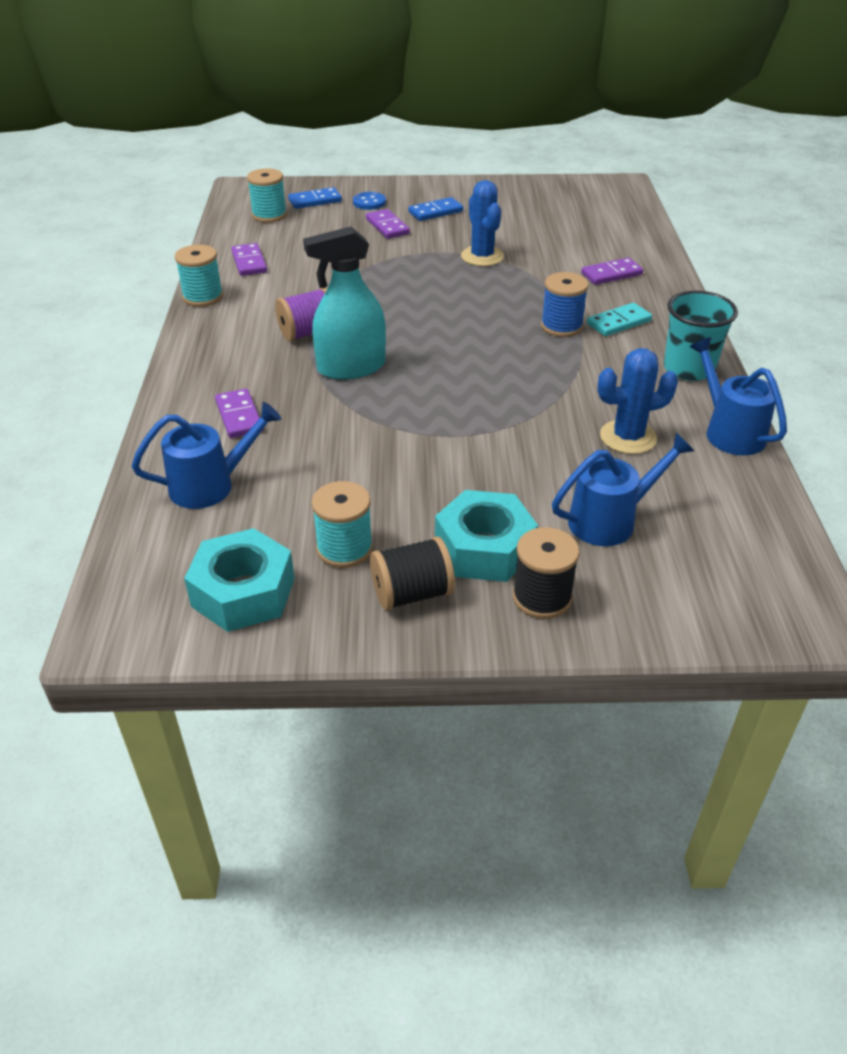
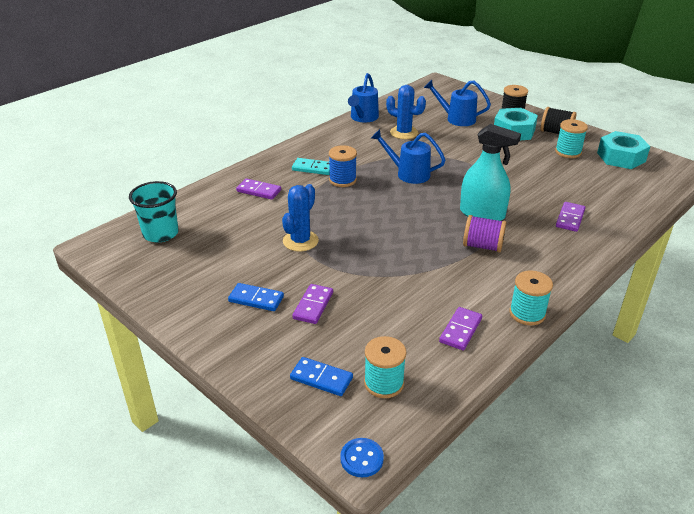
camera: 135 degrees left, 5 degrees down
(211, 485) = (608, 195): blue watering can -> blue watering can (408, 174)
(369, 202) = (283, 344): blue button -> blue button (361, 458)
(688, 369) = (328, 139): turquoise cup -> turquoise cup (160, 233)

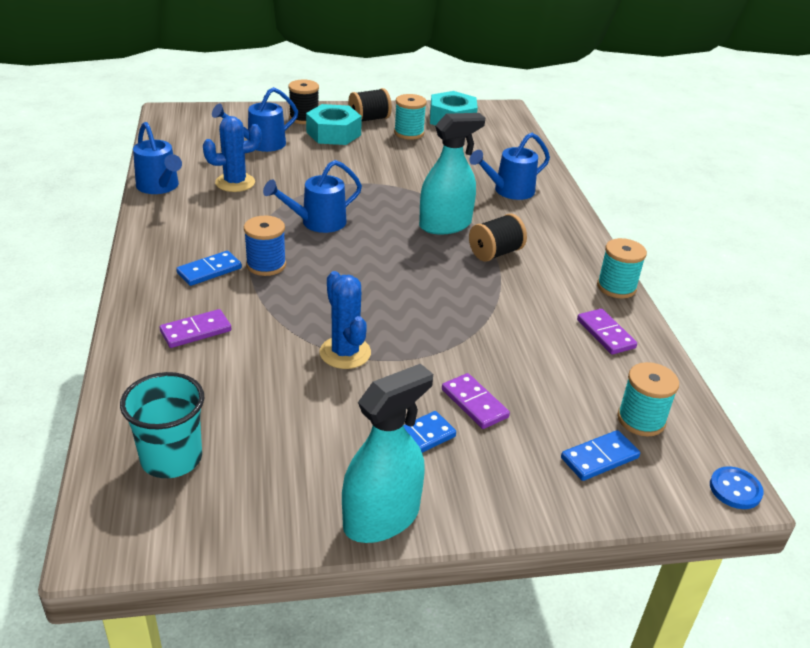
camera: 55 degrees left, 0 degrees up
(182, 315) = (381, 518): none -> turquoise spray bottle
(313, 168) = (209, 270): turquoise domino -> blue domino
(482, 246) = (495, 253): purple spool -> black spool
(570, 218) = (508, 191): purple domino -> blue watering can

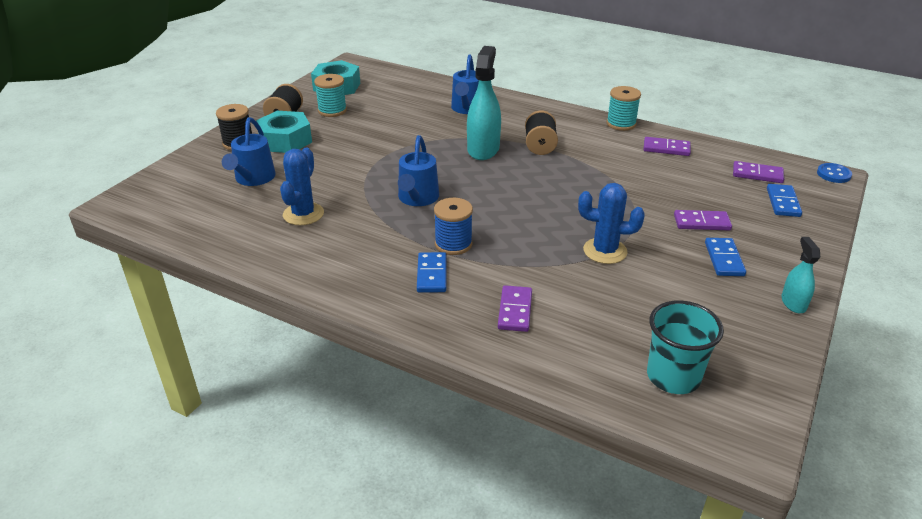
camera: 50 degrees left, 0 degrees up
(160, 187) = (257, 255): blue watering can -> none
(381, 518) = (793, 303): turquoise spray bottle -> turquoise spray bottle, size x0.53
(641, 420) = (757, 174): turquoise spool -> purple domino

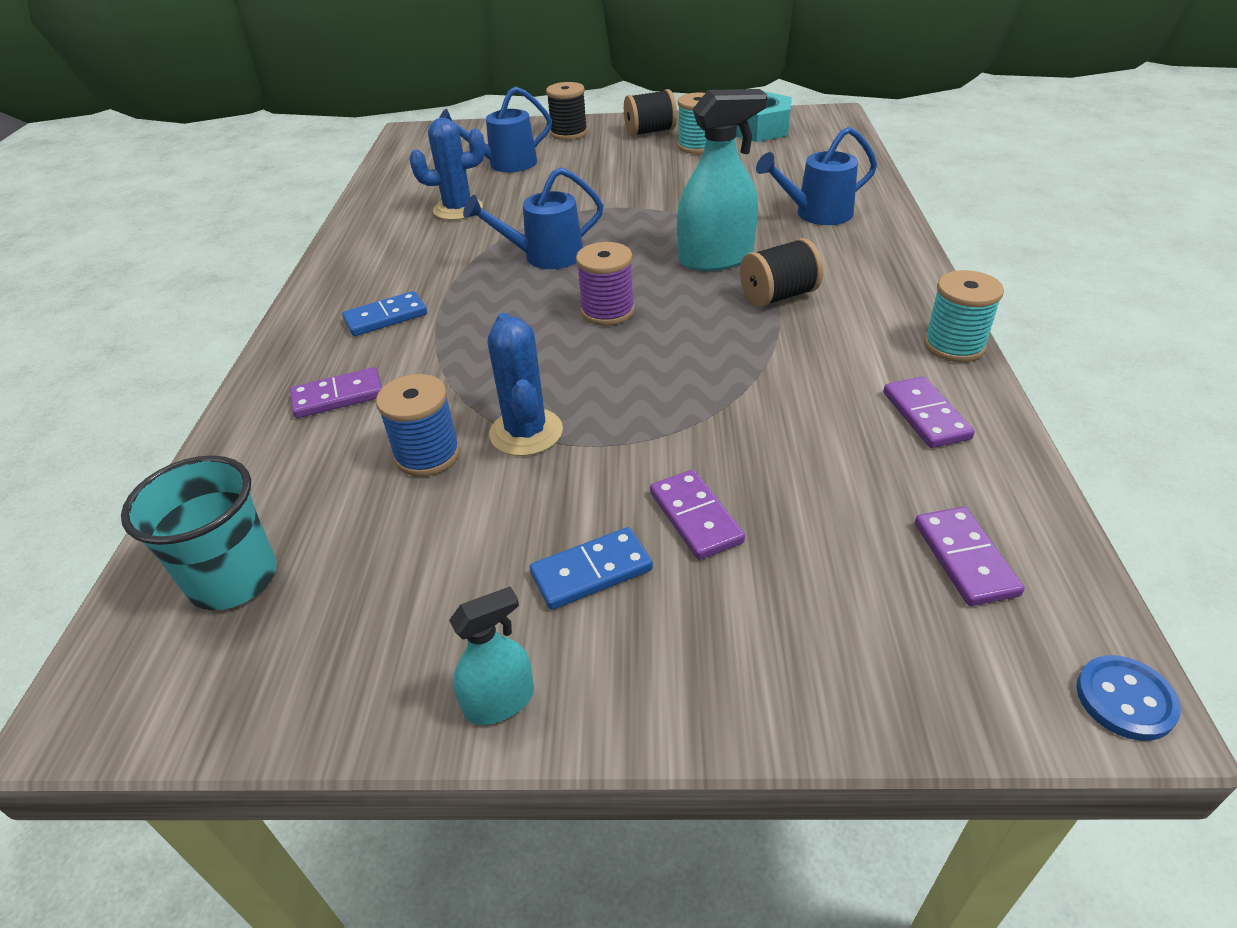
camera: 65 degrees right, 5 degrees up
(285, 140) = (600, 149): turquoise nut -> none
(453, 244) = (460, 310): blue spool -> blue spool (427, 455)
(506, 196) = (607, 311): none -> purple spool
(783, 202) = (882, 622): blue domino -> none

